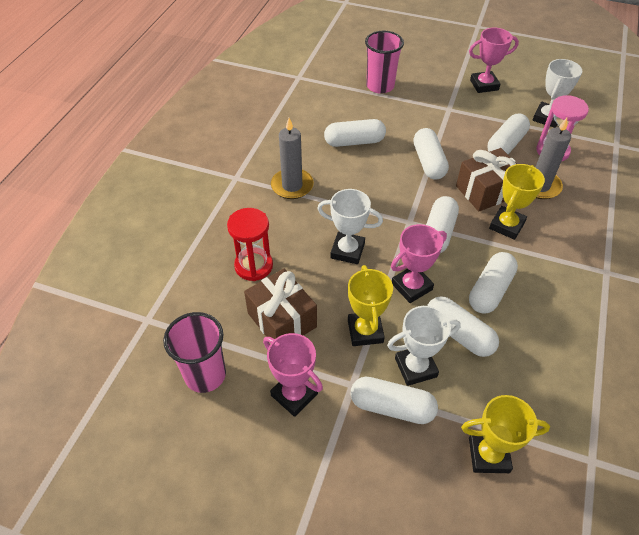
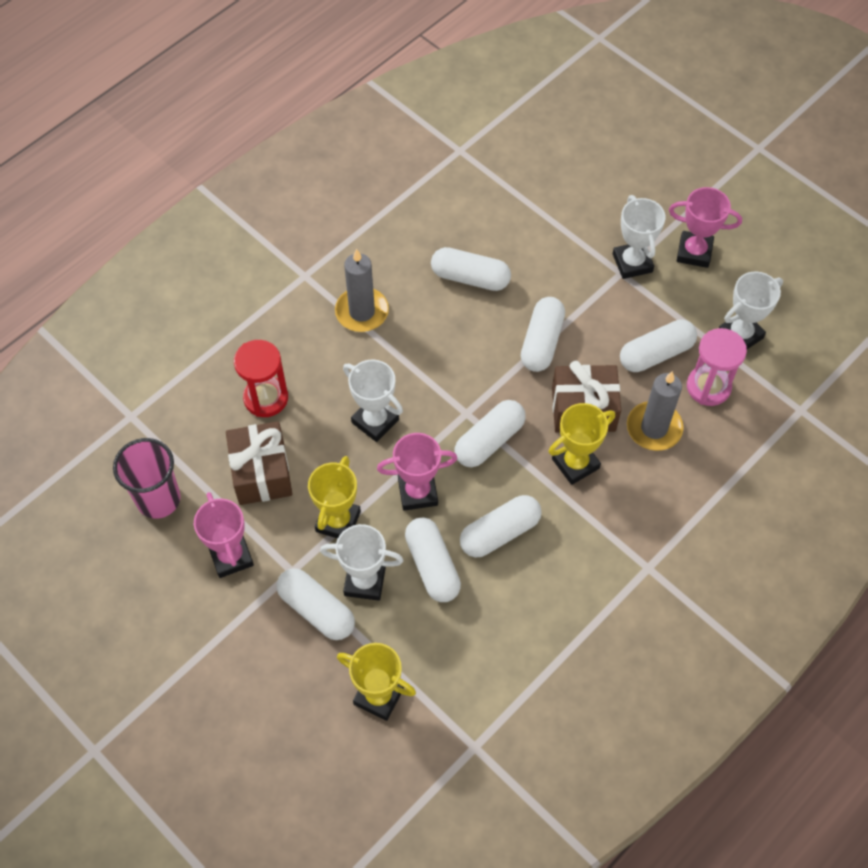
camera: 25 degrees right, 10 degrees up
(380, 86) = (555, 203): pink cup -> none
(452, 102) = (632, 263): none -> white trophy

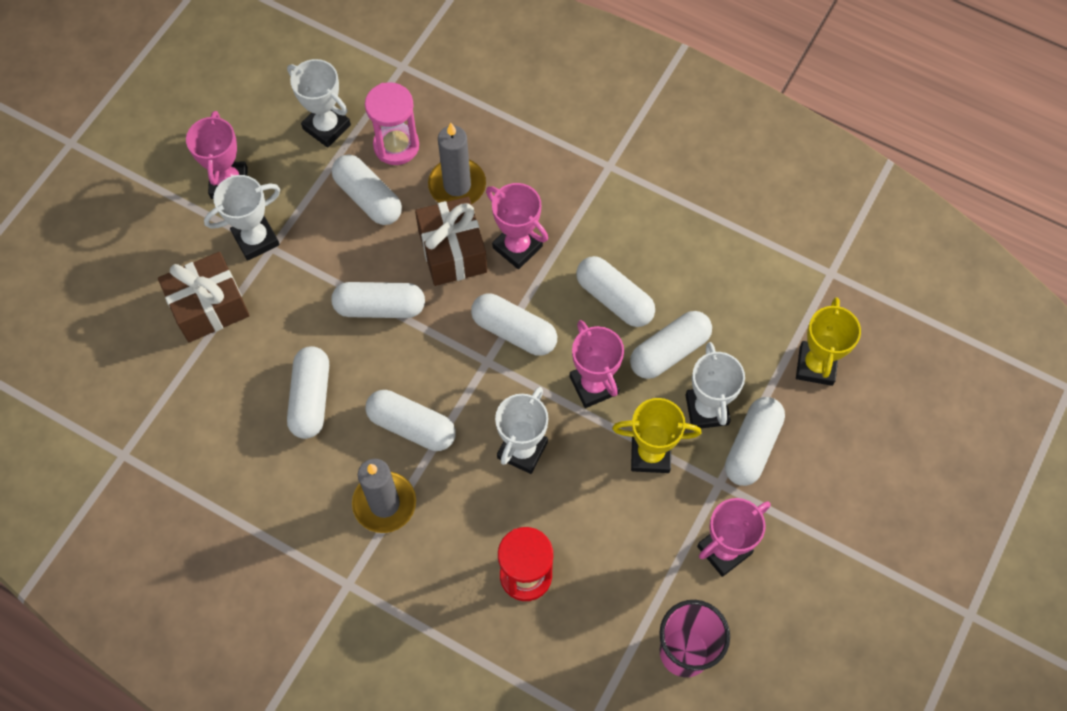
camera: 105 degrees left, 5 degrees up
(262, 473) = (619, 550): brown gift -> brown gift (209, 307)
(423, 344) = (412, 426): none -> white capsule
(575, 463) = (517, 247): yellow trophy -> pink trophy

